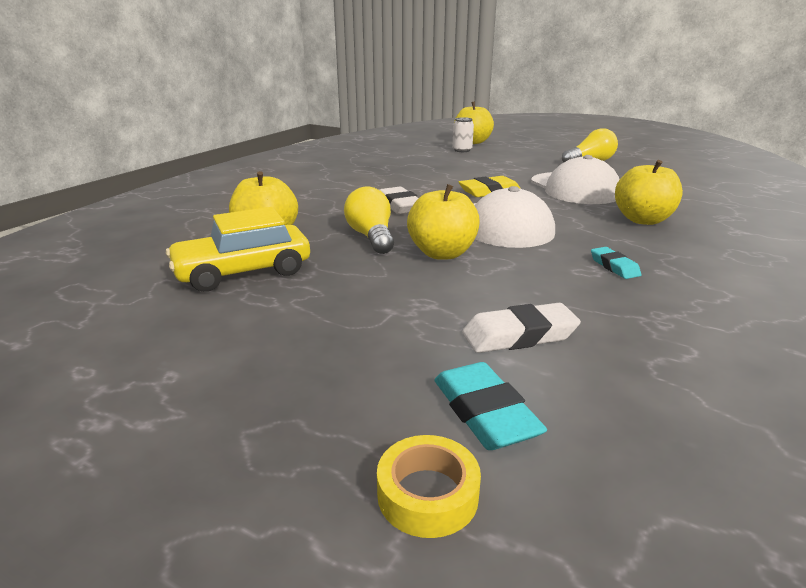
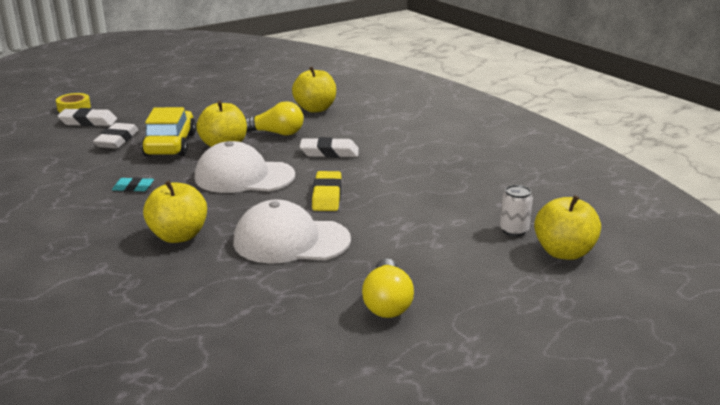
camera: 115 degrees right, 0 degrees up
(243, 272) = (266, 100): yellow car -> yellow car (170, 144)
(484, 413) = (88, 122): turquoise eraser -> white eraser

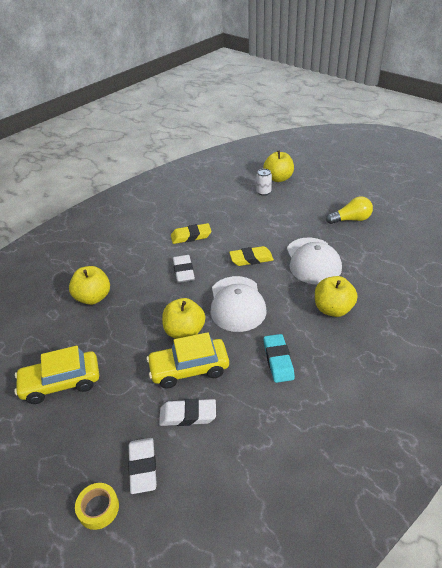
camera: 100 degrees left, 15 degrees up
(133, 188) = (278, 360): turquoise eraser -> turquoise eraser, size x1.60
(209, 97) = (61, 383): none -> yellow car
(276, 133) = (152, 307): yellow light bulb -> none
(404, 162) = (191, 236): none -> yellow eraser

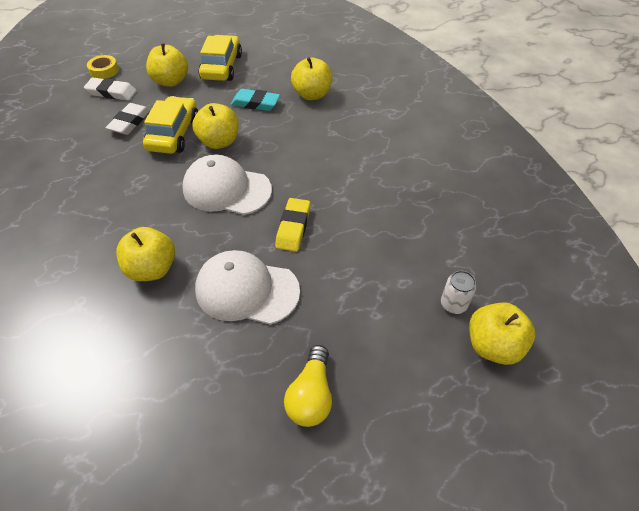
camera: 110 degrees right, 10 degrees up
(102, 417) = (171, 81): none -> yellow apple
(183, 271) = (310, 162): white eraser -> none
(191, 236) = (374, 185): yellow eraser -> none
(278, 360) = (129, 193): turquoise eraser -> turquoise eraser (255, 103)

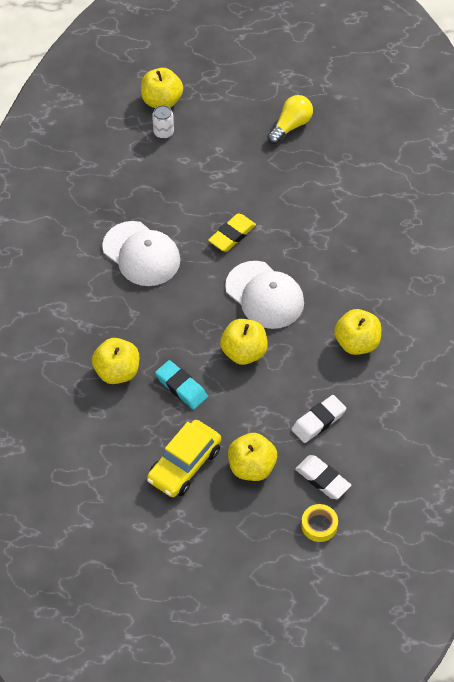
camera: 150 degrees left, 5 degrees up
(152, 269) = (354, 250): yellow apple -> yellow apple (357, 343)
(173, 134) = (282, 383): yellow car -> none
(247, 290) = (294, 204): white cap -> white cap (141, 254)

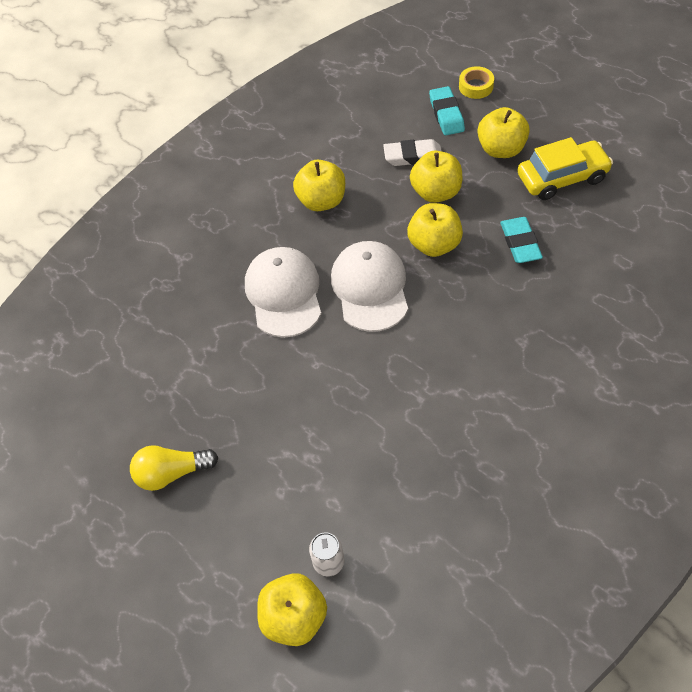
camera: 140 degrees left, 0 degrees up
(117, 371) = (578, 289): yellow apple -> yellow apple (436, 192)
(141, 254) = (470, 405): white cap -> white cap (284, 294)
(232, 235) = (352, 371): yellow eraser -> none
(322, 479) = (446, 114): white eraser -> turquoise eraser

